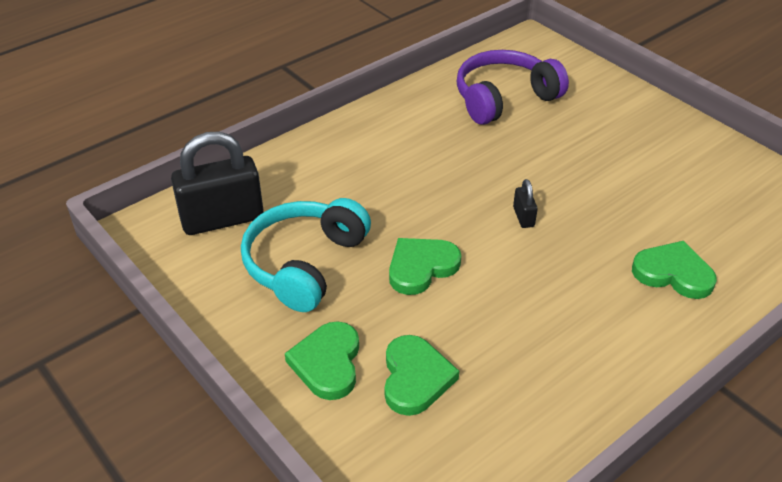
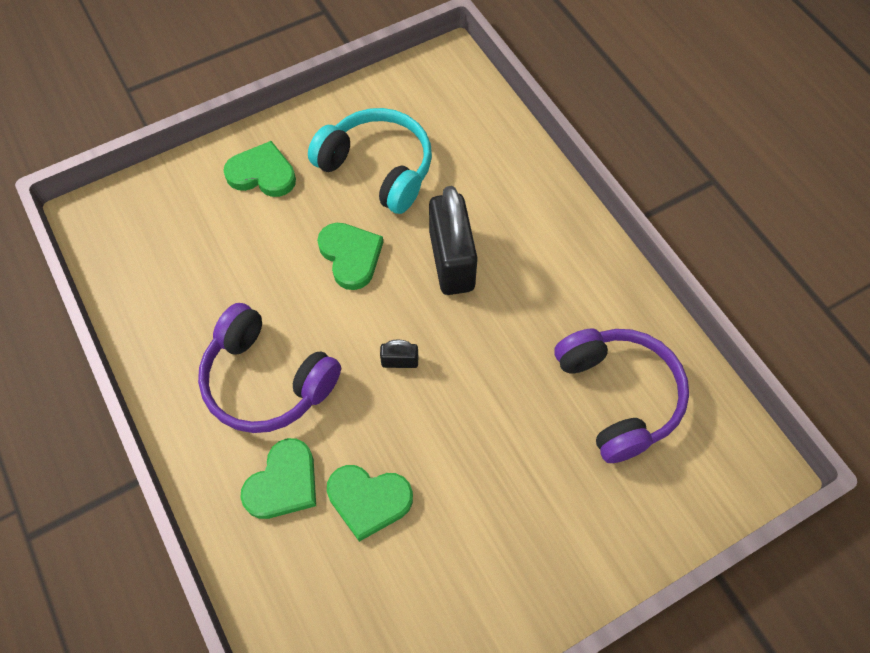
camera: 100 degrees right, 20 degrees up
(222, 219) = (450, 113): black padlock -> black padlock (451, 261)
(415, 378) = (228, 230): green heart -> green heart (368, 500)
(582, 305) = (267, 380): none -> purple headphones

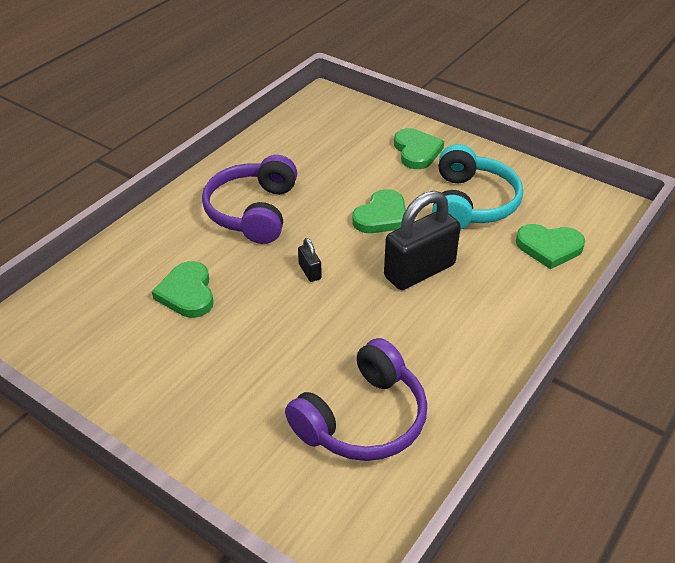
camera: 65 degrees right, 20 degrees down
(283, 483) = (180, 246): green heart -> green heart (549, 247)

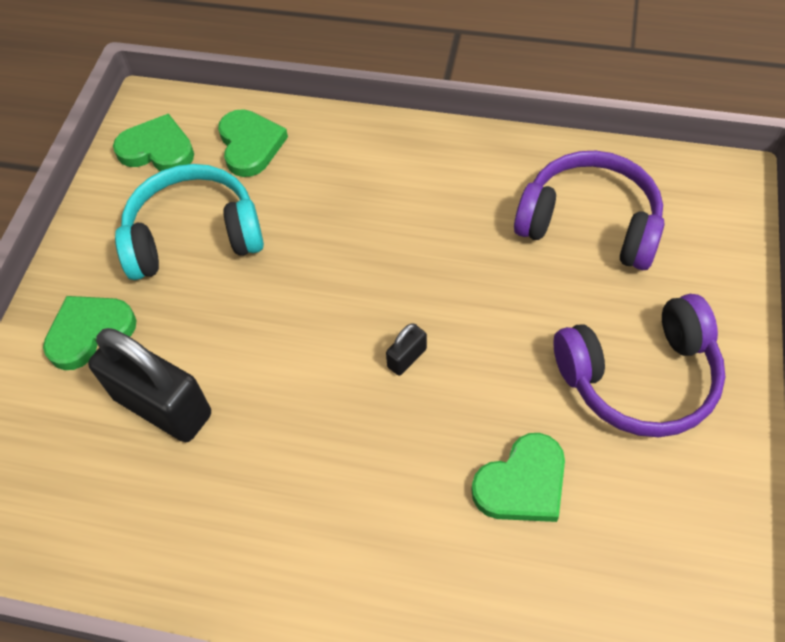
camera: 110 degrees left, 15 degrees up
(253, 212) = (317, 487): purple headphones -> purple headphones (639, 378)
(381, 216) = (260, 321): green heart -> green heart (157, 149)
(419, 271) = (348, 247): black padlock -> black padlock (162, 406)

